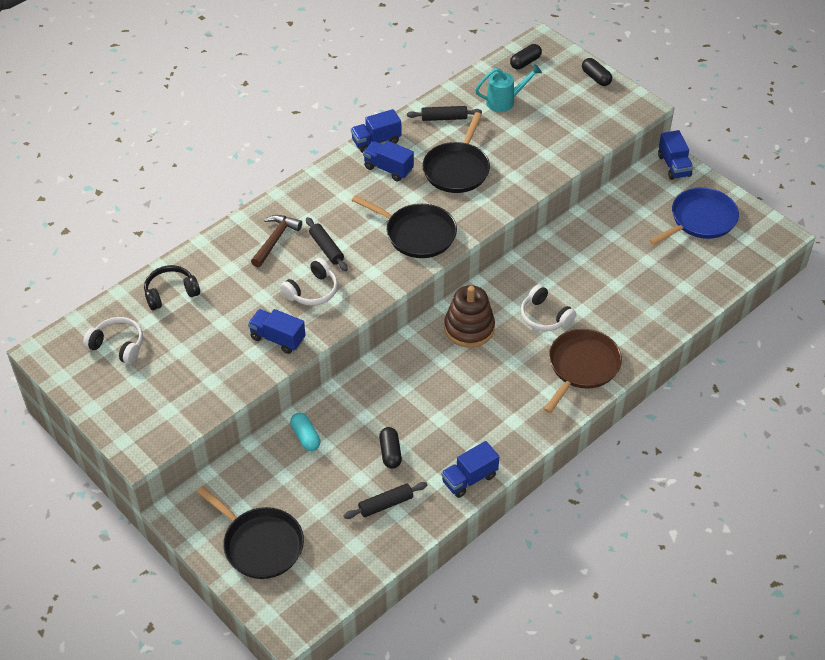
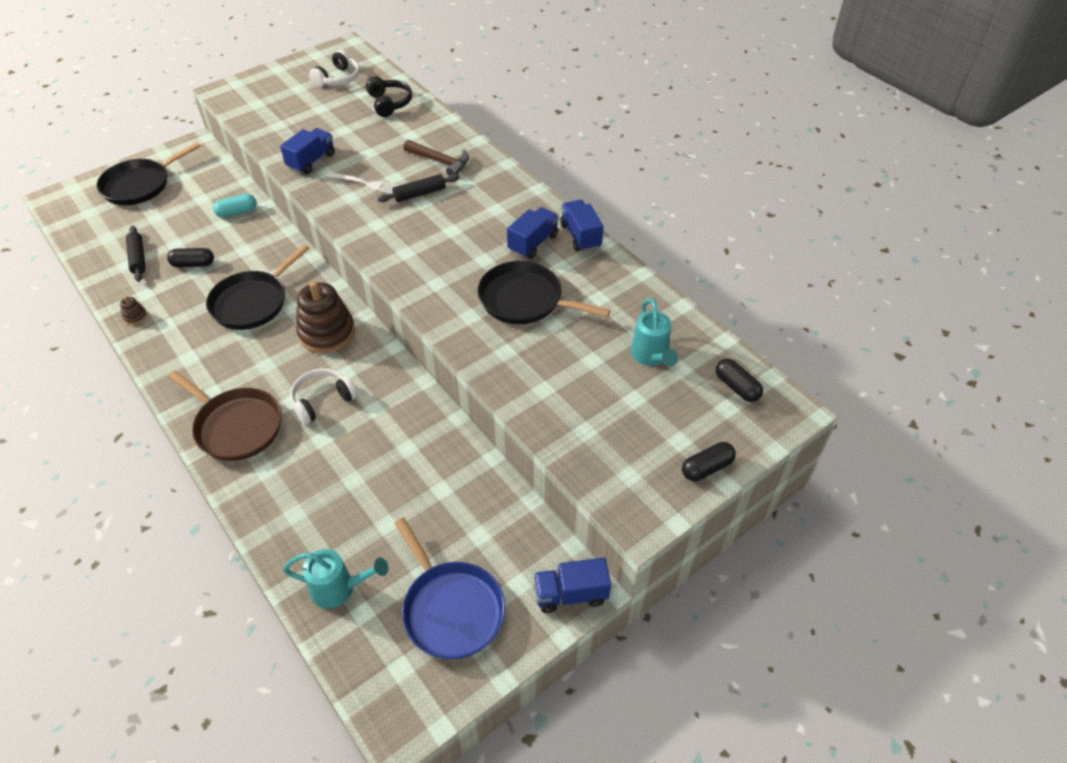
camera: 95 degrees right, 0 degrees up
(312, 291) = (364, 183): white headphones -> white fork
(417, 234) = (424, 259): black pan -> black pan (252, 302)
(444, 118) = (619, 295): black rolling pin -> none
(469, 478) = (135, 316): blue truck -> brown stacking toy
(702, 277) = (339, 588): none -> turquoise watering can

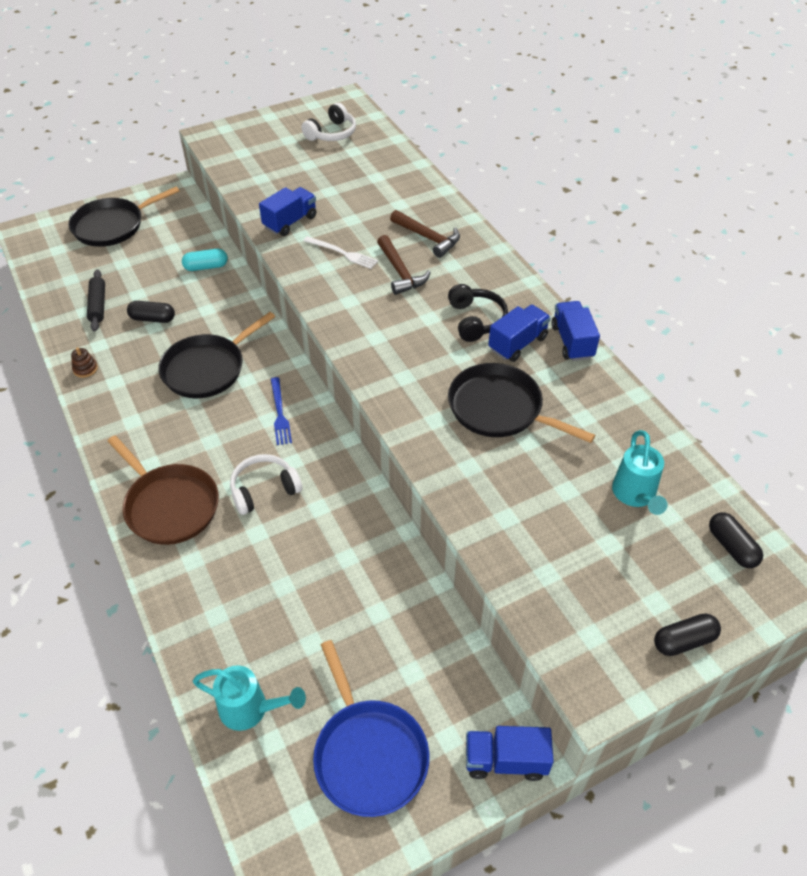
camera: 10 degrees right, 0 degrees up
(327, 333) = (280, 413): brown stacking toy -> blue fork
(389, 103) = (382, 166): black headphones -> black headphones (476, 320)
(419, 194) = (400, 272): black rolling pin -> brown hammer

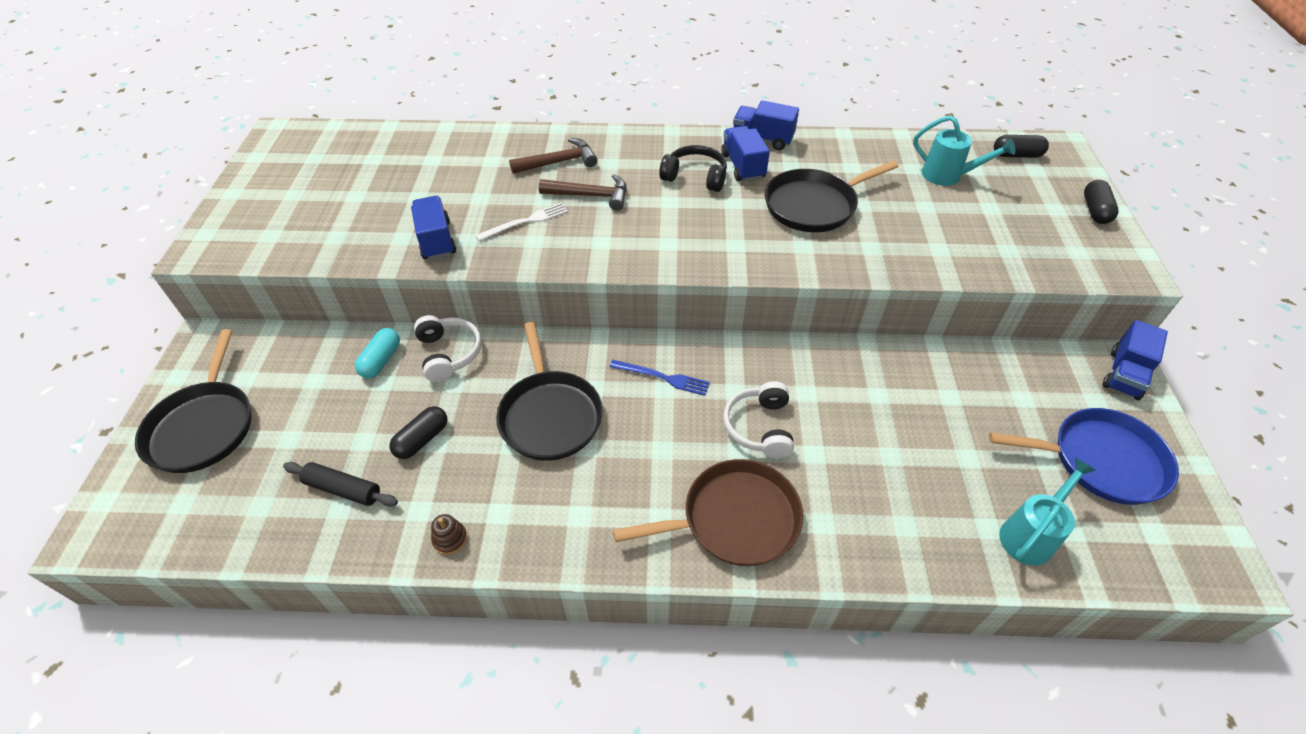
camera: 60 degrees left, 0 degrees up
(332, 133) = (324, 162): white headphones -> white headphones (449, 353)

